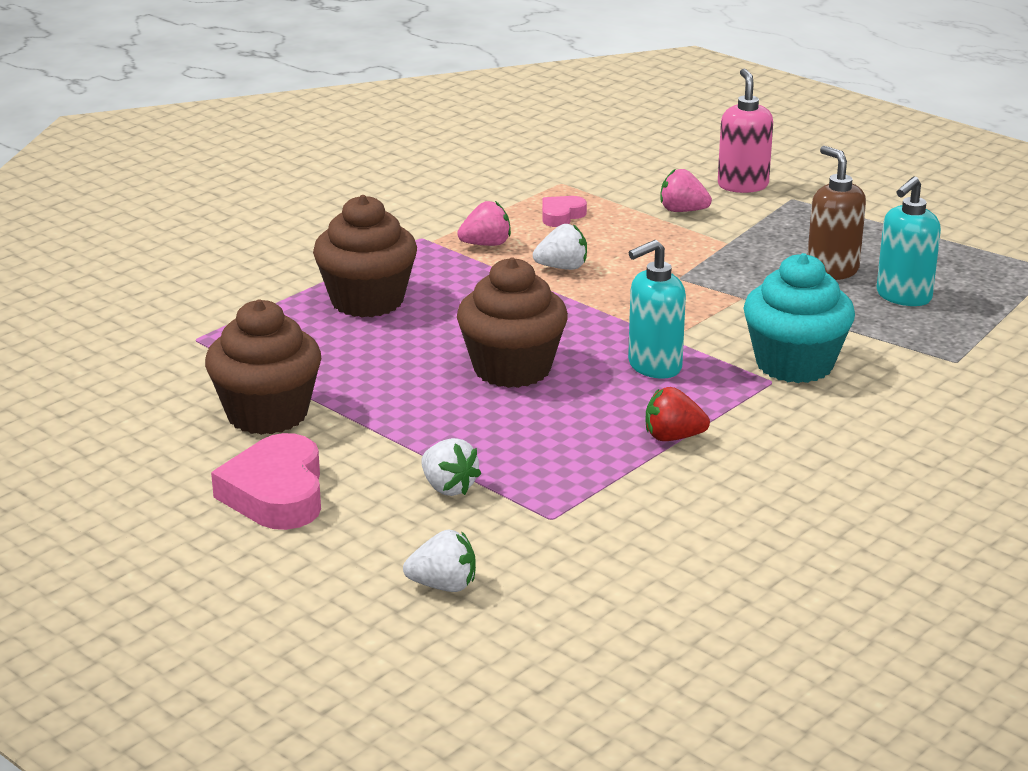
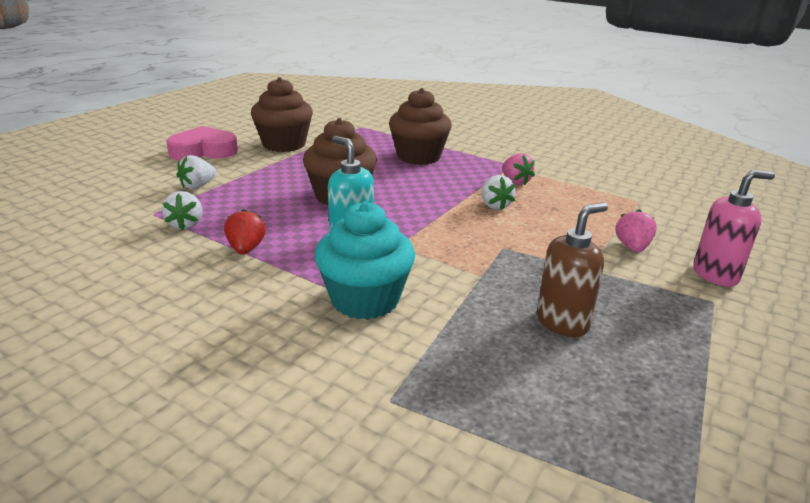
camera: 80 degrees right, 0 degrees up
(443, 585) = (95, 189): white strawberry -> white strawberry (185, 224)
(561, 216) = (580, 203): pink heart -> none
(903, 297) = (528, 367): turquoise soap dispenser -> none

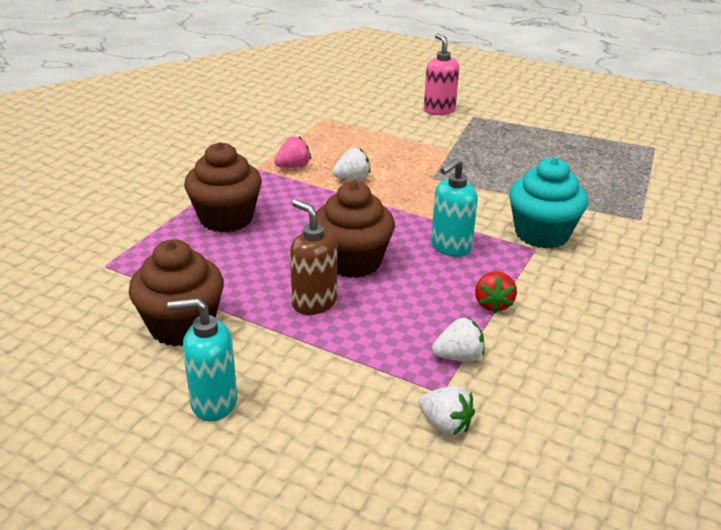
camera: 95 degrees left, 5 degrees up
(198, 186) = (349, 375): white strawberry -> white strawberry (445, 425)
(203, 151) = (213, 402): pink heart -> turquoise soap dispenser
(246, 249) = (493, 304): red strawberry -> red strawberry turned 75 degrees counterclockwise
(562, 322) = (525, 163): brown soap dispenser -> brown soap dispenser (314, 302)
(632, 247) = (411, 130): pink strawberry -> none

